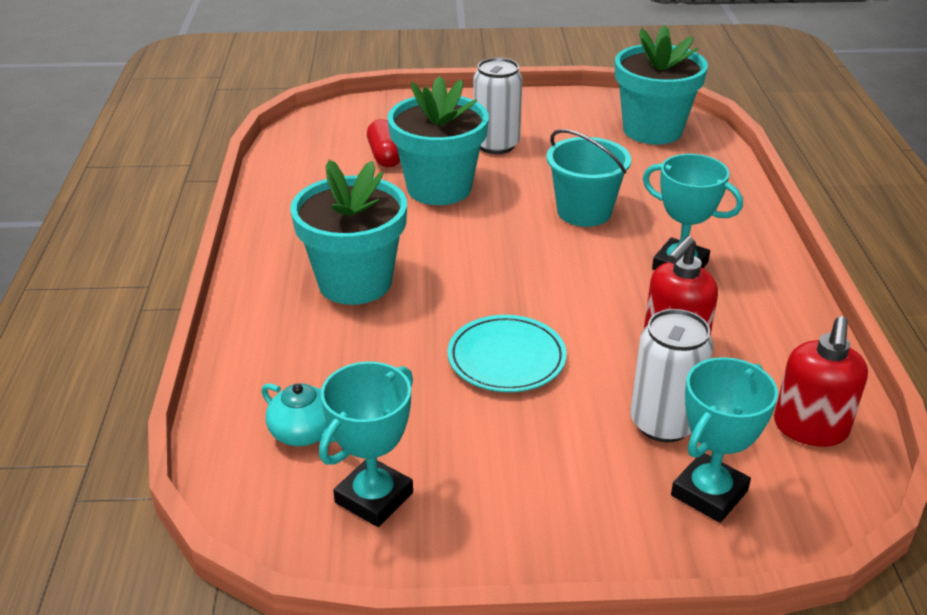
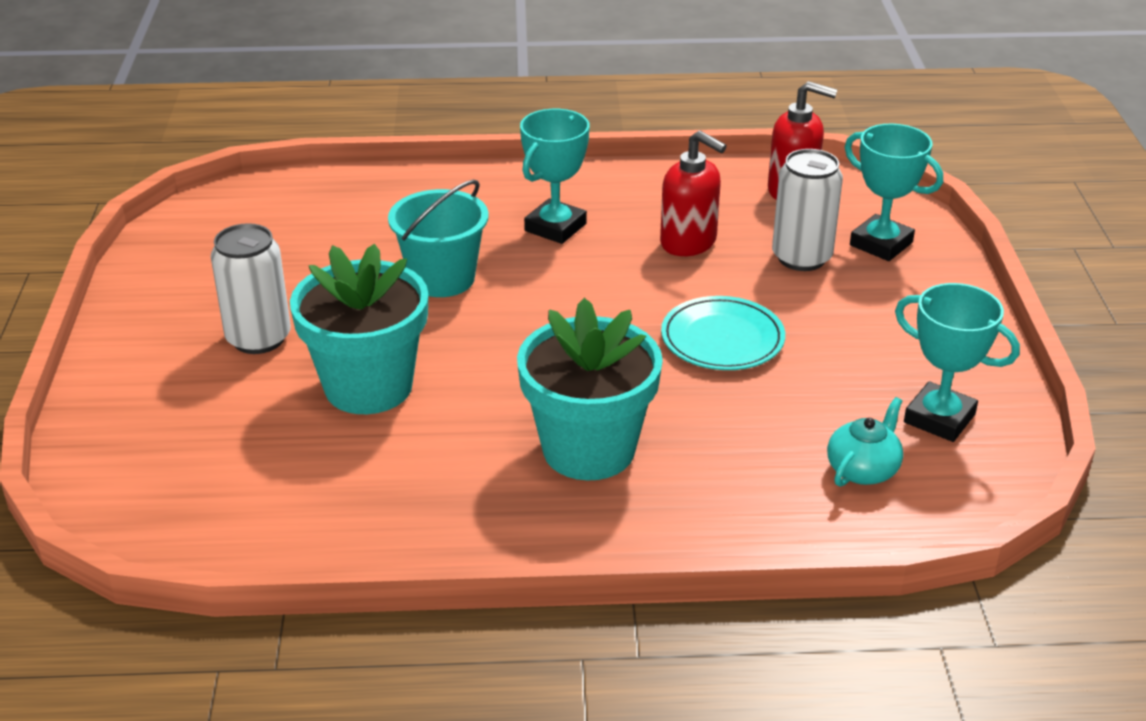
camera: 90 degrees left, 0 degrees up
(385, 156) = (264, 437): red capsule -> none
(652, 130) = (253, 219): turquoise flower pot -> none

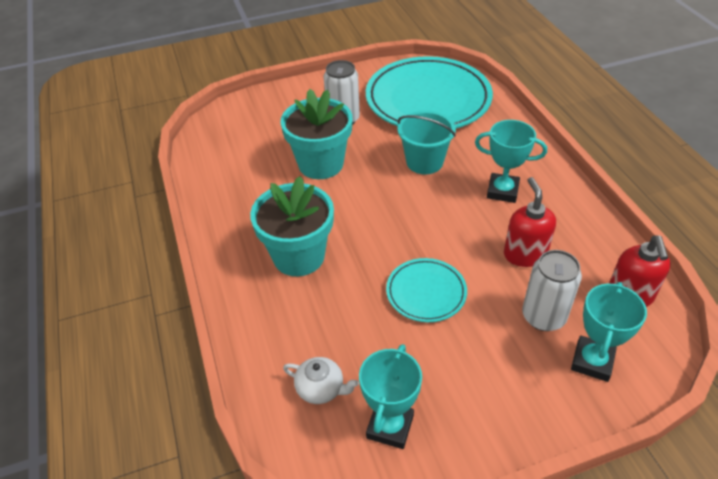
camera: 75 degrees right, 10 degrees up
(281, 239) = (428, 99): none -> turquoise plate
(689, 242) = (524, 254): red soap dispenser -> red soap dispenser turned 150 degrees clockwise
(863, 469) = (321, 388): turquoise teapot -> white teapot

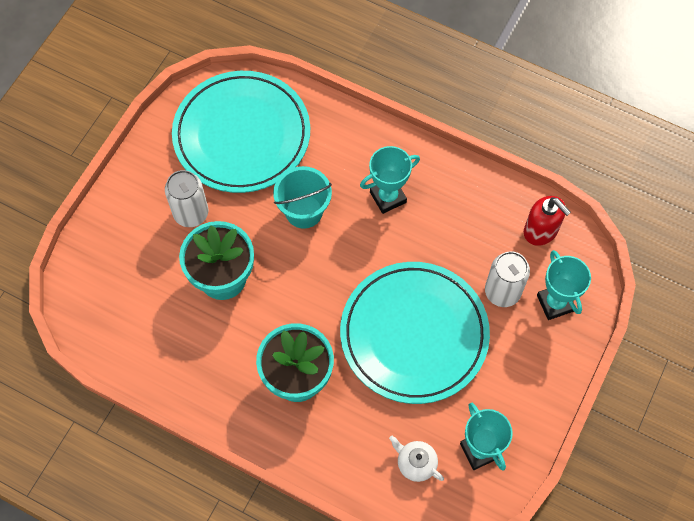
camera: 45 degrees left, 20 degrees up
(321, 388) = (415, 463): white teapot -> white teapot turned 120 degrees counterclockwise
(426, 292) = (414, 334): turquoise plate -> turquoise plate, size x2.09
(524, 254) = (450, 247): red soap dispenser -> none

